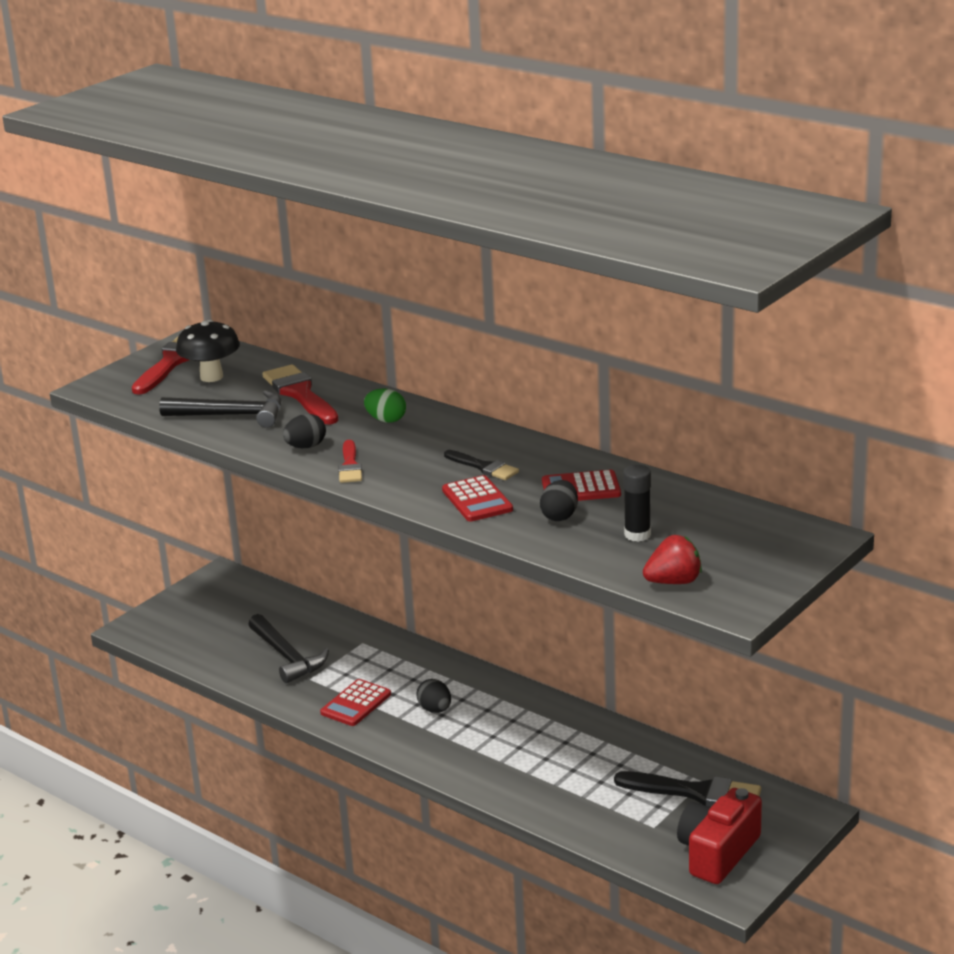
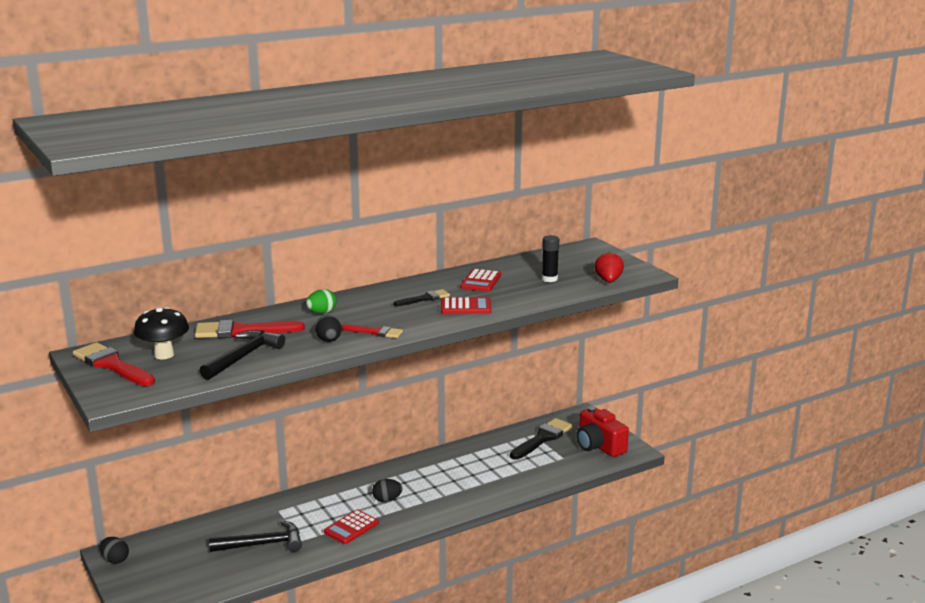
camera: 70 degrees left, 5 degrees down
(356, 704) = (351, 527): red calculator -> red calculator turned 75 degrees clockwise
(559, 516) = (509, 291): black egg -> black egg (115, 560)

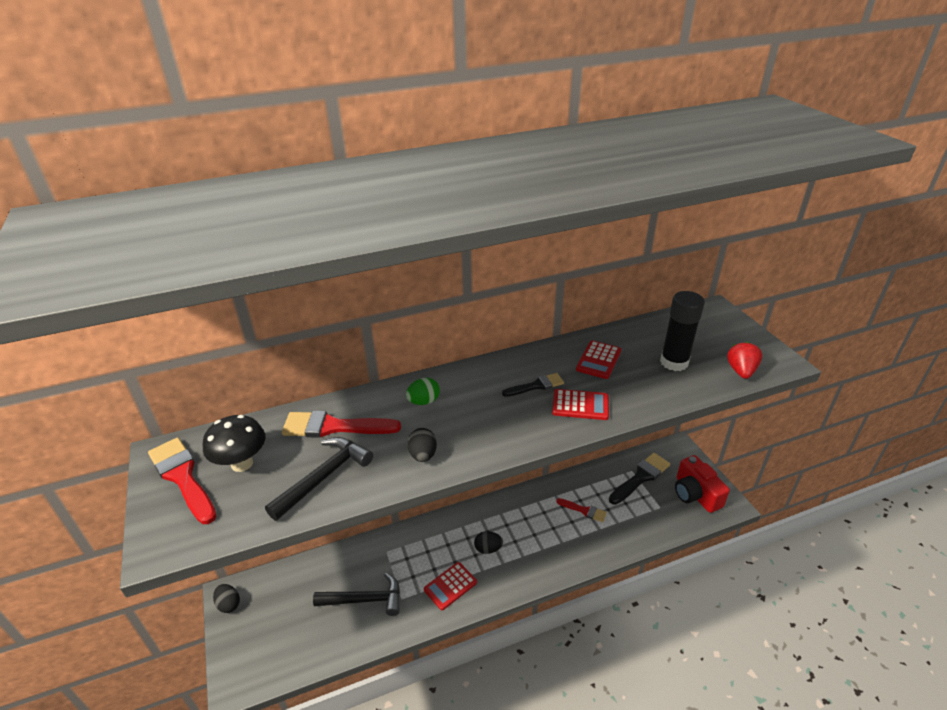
camera: 10 degrees right, 15 degrees up
(375, 332) = (476, 444): red brush -> red brush (584, 510)
(549, 279) = (674, 362): black glue stick -> black glue stick, size x1.60

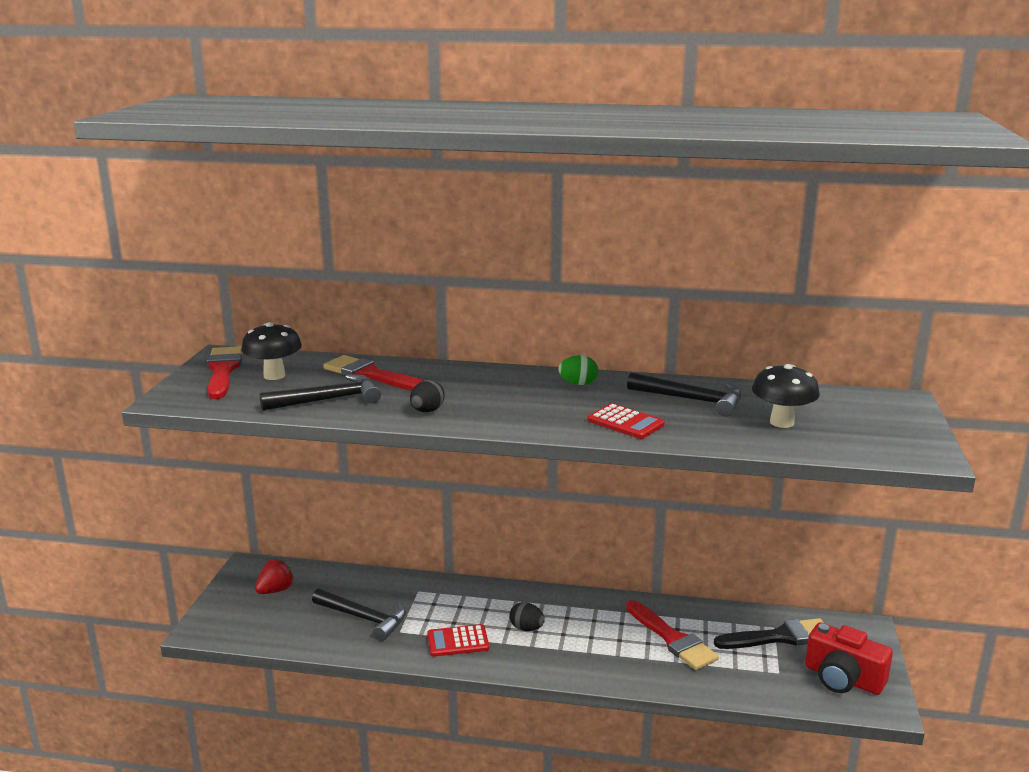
camera: 30 degrees right, 15 degrees down
(229, 604) = (243, 574): black egg -> none
(424, 401) = (471, 381): green egg -> green egg (578, 384)
(536, 386) = (597, 399): black brush -> none
(584, 510) = (673, 639): red brush -> red brush, size x1.70
(598, 360) = (692, 400): red calculator -> black hammer
(674, 362) = (781, 422): black glue stick -> black mushroom
(695, 494) = (843, 678): red camera -> red camera turned 60 degrees counterclockwise
(741, 371) = (859, 449): red strawberry -> red strawberry (275, 590)

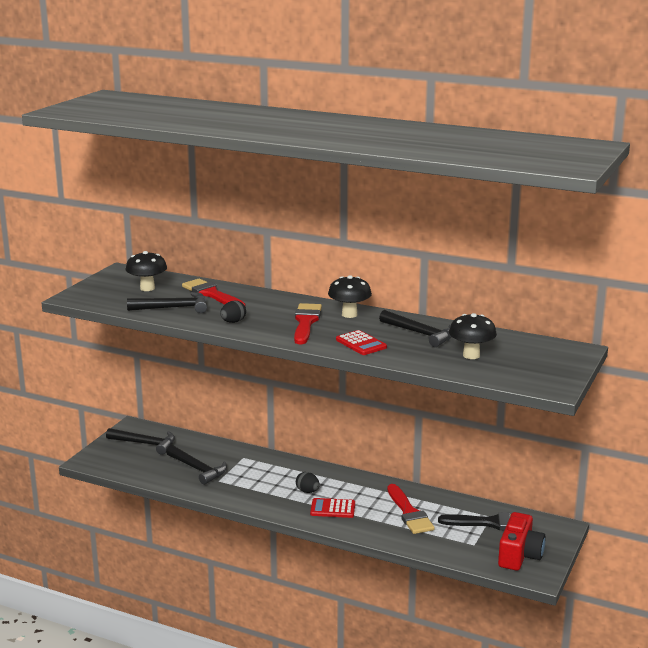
camera: 15 degrees right, 0 degrees up
(223, 370) = (116, 281): red brush -> red brush (306, 322)
(275, 590) = (145, 444): red strawberry -> black hammer
(458, 641) = (255, 492): red calculator -> red calculator (332, 509)
(578, 384) = (349, 314): green egg -> black mushroom
(843, 678) = (519, 555): red camera -> red camera turned 120 degrees counterclockwise

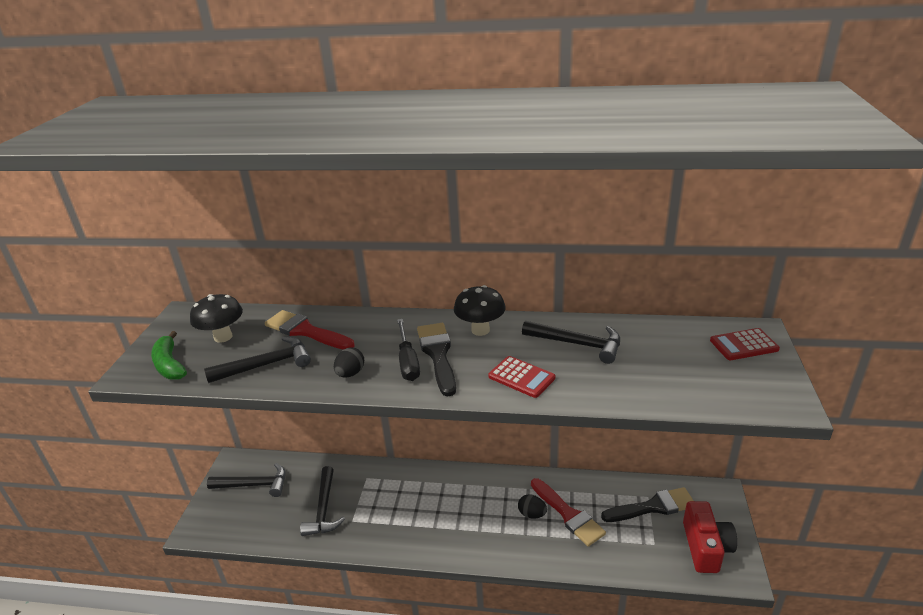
camera: 15 degrees left, 10 degrees up
(103, 297) = (170, 365): none -> green banana
(198, 469) = (324, 509): black hammer -> black hammer turned 60 degrees clockwise
(280, 322) = (408, 361): none -> black screwdriver
(306, 322) = (438, 354): red brush -> black brush
(307, 491) = (452, 511): black egg -> black egg (532, 514)
(332, 509) = (489, 531): red calculator -> red calculator (744, 345)
(471, 355) = (656, 368): black mushroom -> none

